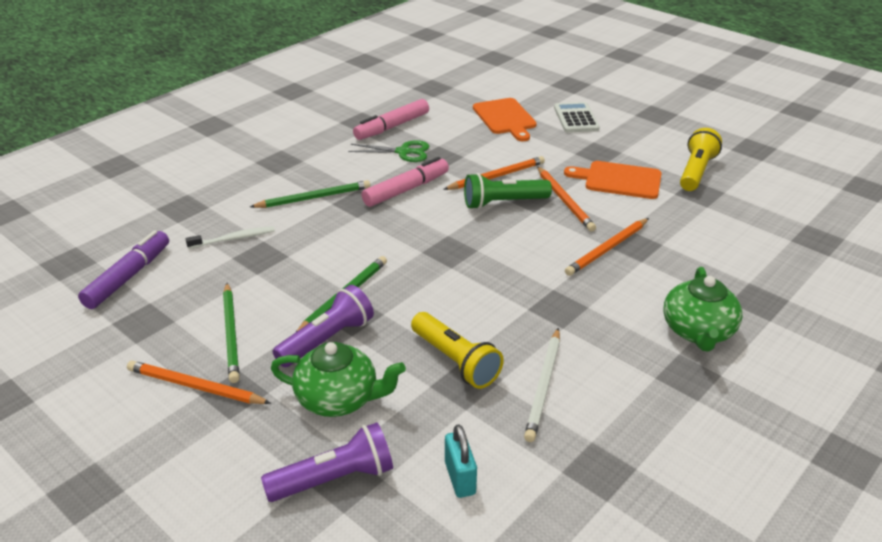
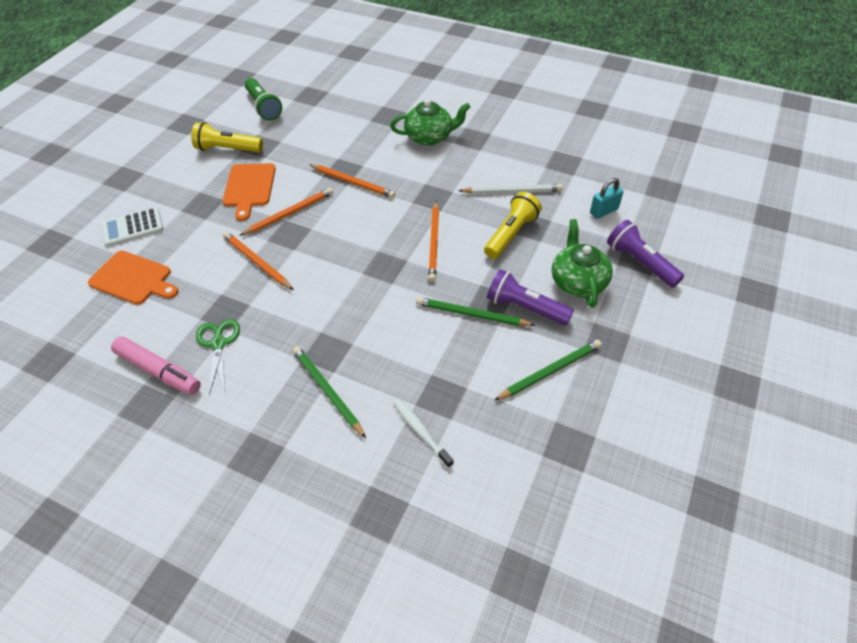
camera: 105 degrees left, 15 degrees up
(128, 277) = (516, 497): purple marker -> none
(195, 387) = (615, 368): orange pencil -> orange pencil (434, 242)
(406, 190) = (295, 320): pink marker -> none
(503, 203) = (302, 249): green flashlight -> green flashlight (263, 107)
(505, 118) = (133, 279): orange cutting board -> orange cutting board turned 60 degrees clockwise

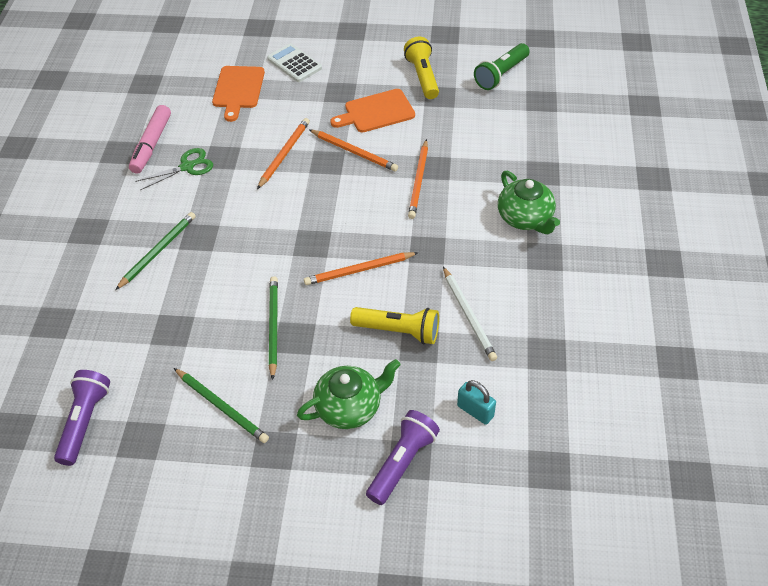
camera: 70 degrees right, 0 degrees up
(421, 431) = (132, 326): white toothbrush -> none
(525, 307) = (297, 368): purple flashlight -> purple flashlight (85, 422)

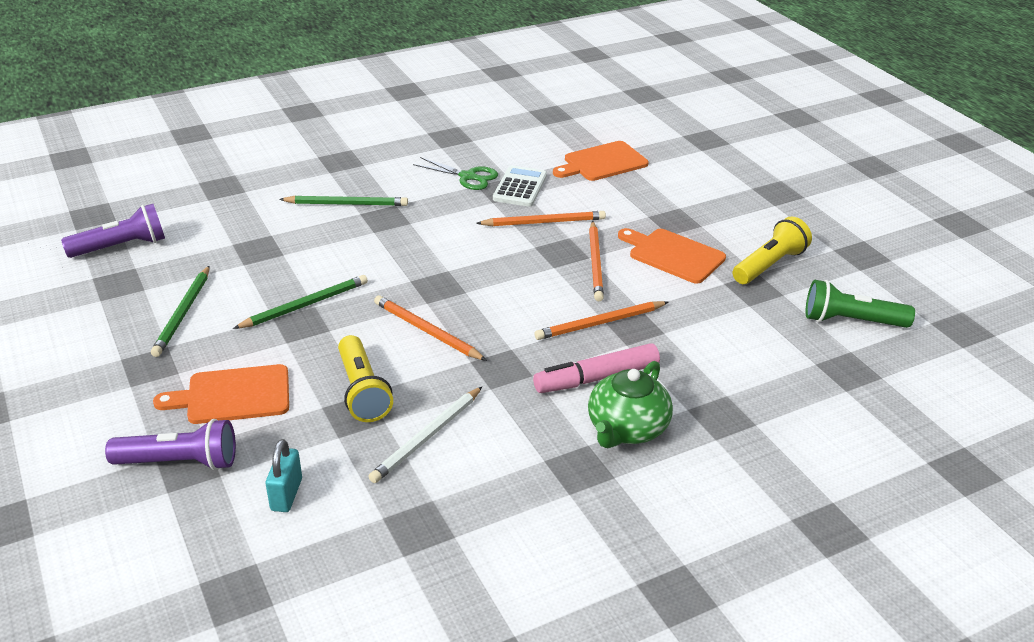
camera: 55 degrees right, 15 degrees down
(151, 145) = (476, 148): pink marker -> pink marker (596, 378)
(294, 63) = (680, 178): white calculator -> white calculator (520, 187)
(350, 407) = (233, 395): green teapot -> orange cutting board

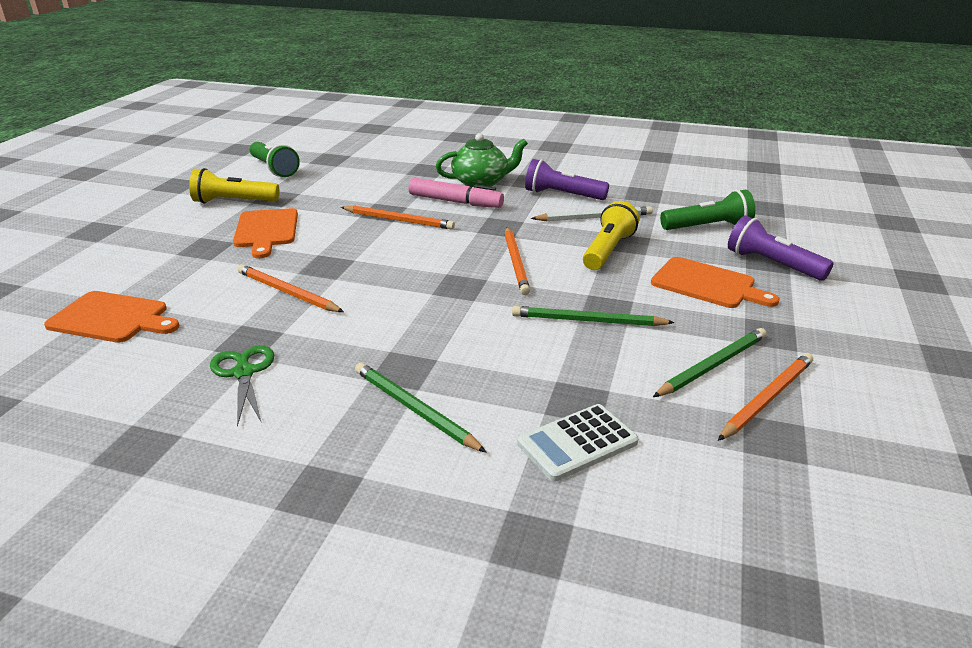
camera: 135 degrees left, 5 degrees down
(121, 247) = (750, 496): purple flashlight -> purple flashlight (562, 195)
(286, 494) = (708, 227): turquoise padlock -> green flashlight
(520, 187) = (230, 333): white calculator -> white calculator (577, 443)
(595, 263) = (323, 248): orange pencil -> orange pencil (767, 398)

